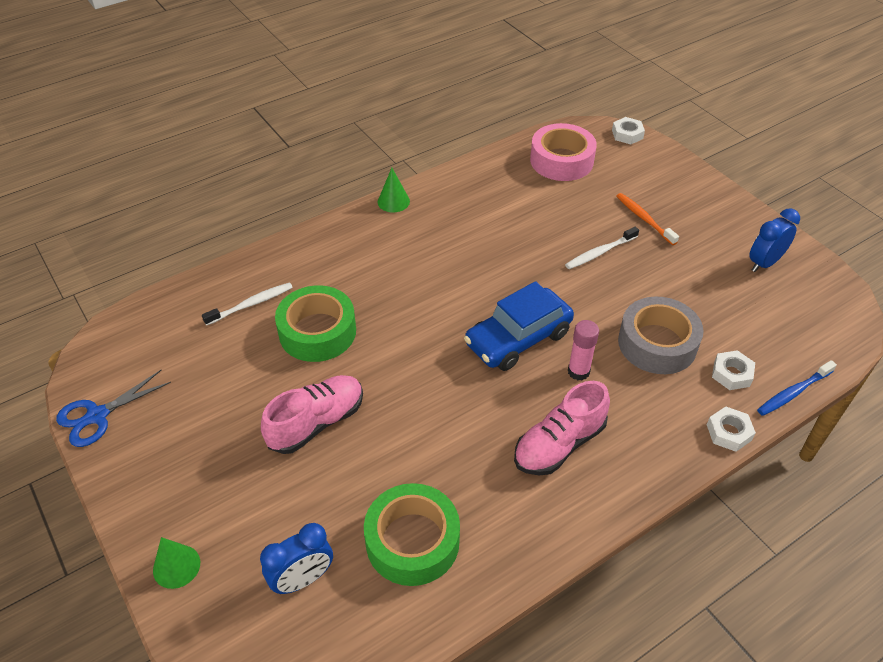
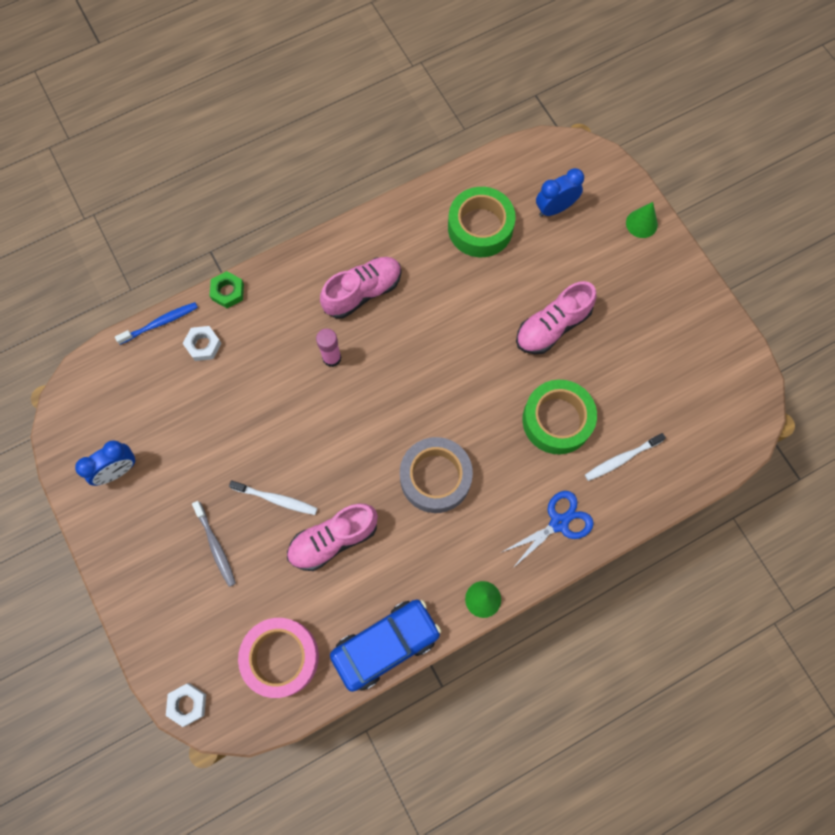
camera: 175 degrees left, 25 degrees up
(97, 416) = (731, 347): blue scissors -> blue scissors (559, 523)
(518, 339) = (377, 397): blue car -> blue car (386, 644)
(536, 229) = (333, 539): none -> pink shoe
(600, 252) = (276, 499): white toothbrush -> white toothbrush turned 45 degrees clockwise
(644, 219) = (215, 546): orange toothbrush -> grey toothbrush
(657, 343) = (255, 382): grey tape -> grey tape (435, 478)
(729, 432) = (228, 292): white nut -> green nut

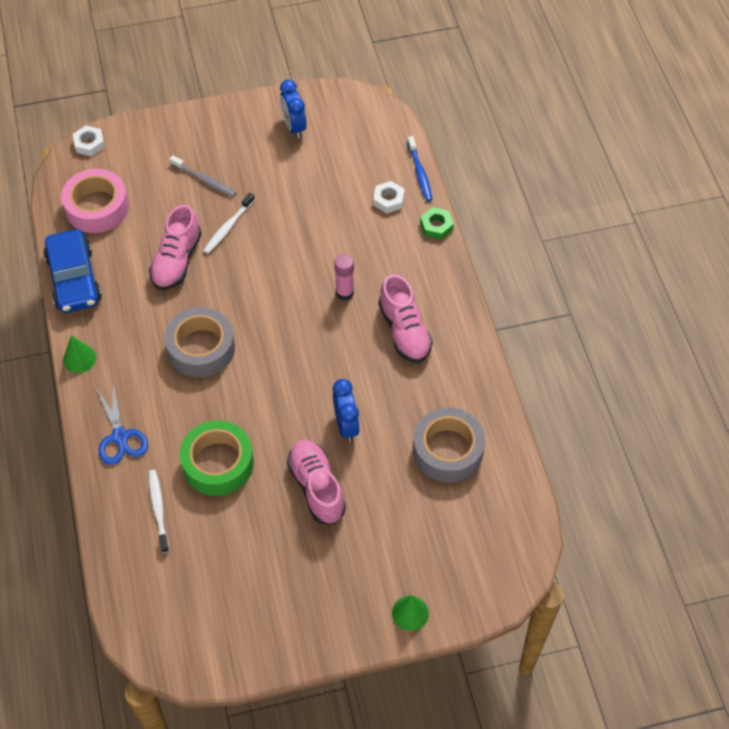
camera: 105 degrees right, 15 degrees down
(215, 546) = (205, 180): grey toothbrush -> grey toothbrush turned 135 degrees counterclockwise
(333, 539) = (177, 261): pink shoe -> pink shoe turned 150 degrees counterclockwise
(480, 227) = (447, 450): green tape -> grey tape
(555, 208) = (452, 529): blue clock -> blue clock (346, 425)

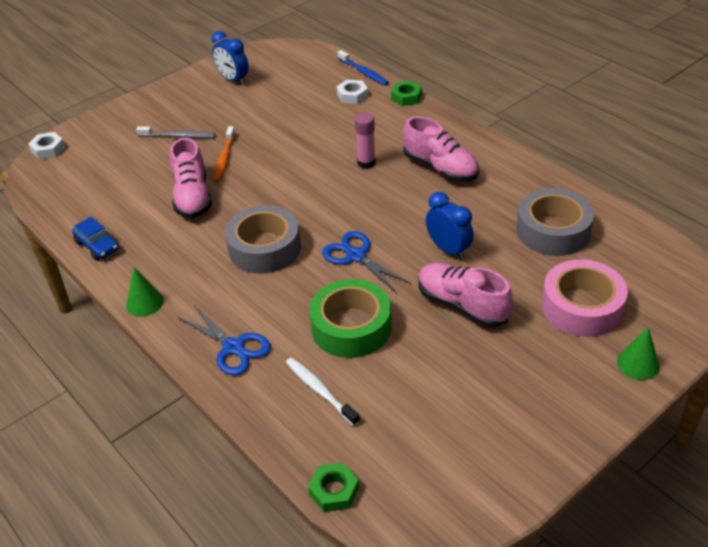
camera: 25 degrees left, 15 degrees down
(74, 279) = (97, 246): blue car -> blue car, size x0.54
(97, 207) = (85, 188): pink tape -> pink tape (581, 307)
(116, 598) = (334, 491): none -> green nut
(228, 227) = (224, 158): white toothbrush -> orange toothbrush
(267, 393) = (356, 256): none -> blue scissors

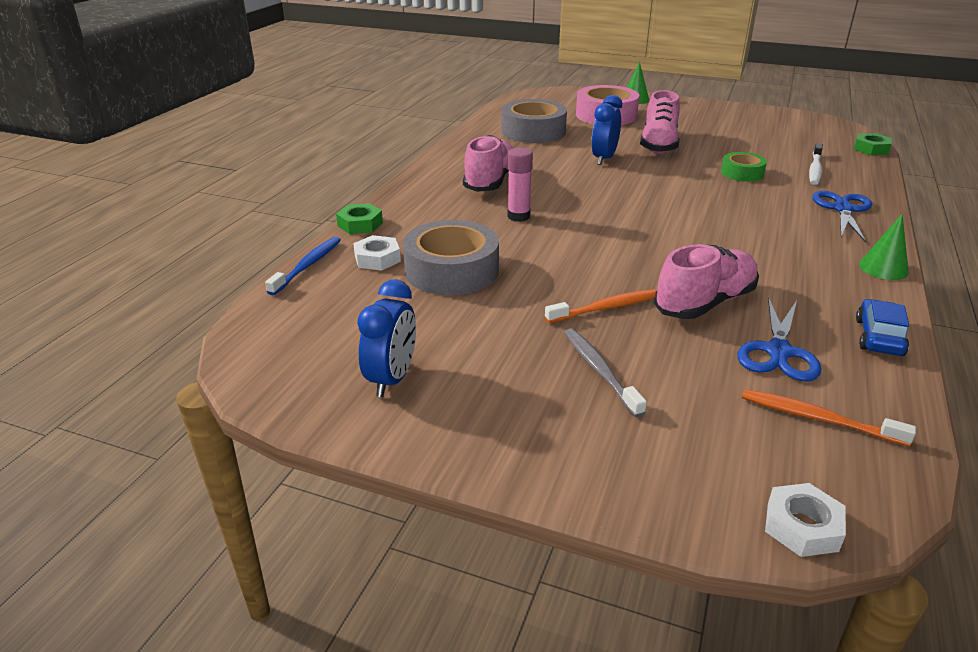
camera: 120 degrees left, 10 degrees down
(80, 185) = (818, 418): none -> orange toothbrush
(264, 248) = (716, 231): grey tape -> grey tape (452, 270)
(351, 327) = (742, 173): green tape -> green tape, size x0.56
(356, 256) = (663, 189): blue scissors -> blue scissors (778, 352)

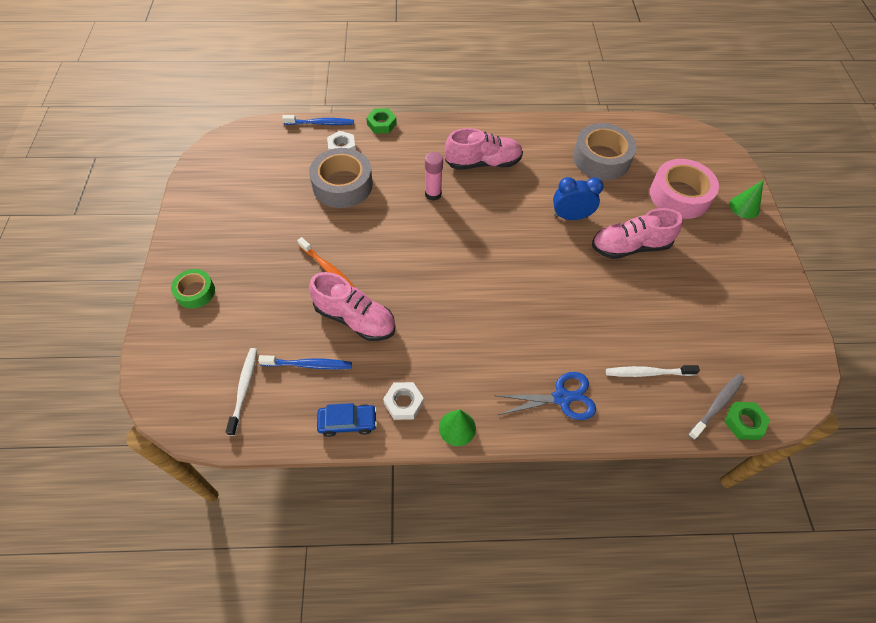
camera: 65 degrees right, 25 degrees up
(392, 379) = (225, 198): blue clock -> none
(599, 371) = (259, 280): grey toothbrush -> grey toothbrush (717, 405)
(742, 173) = (600, 316): green tape -> green tape (195, 292)
(778, 352) = (308, 365): blue scissors -> blue toothbrush
(802, 526) = (154, 385): white nut -> white nut (403, 403)
(818, 418) = (244, 389): orange toothbrush -> white toothbrush

